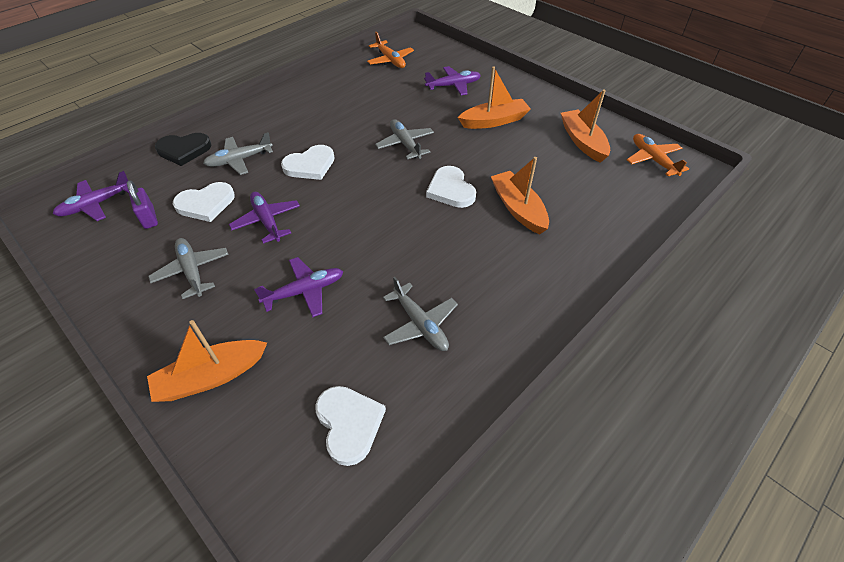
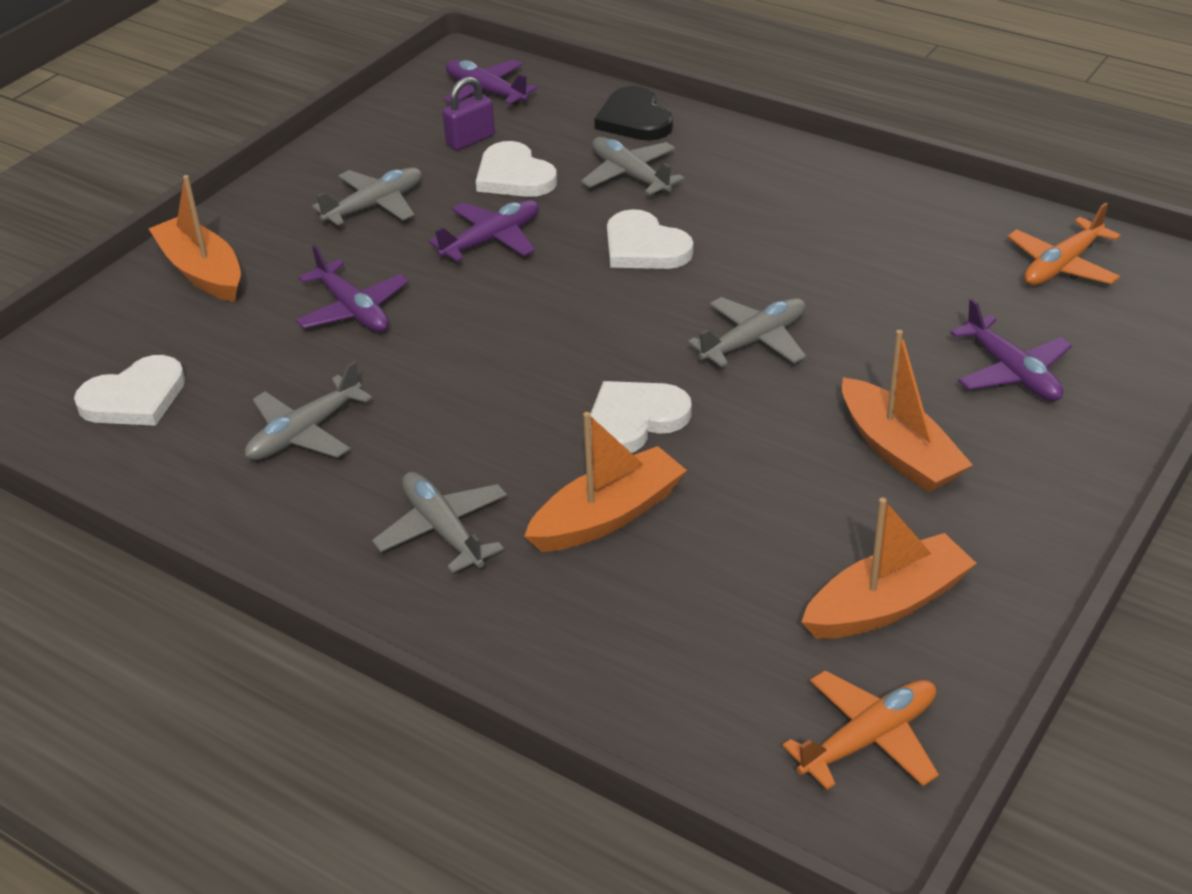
camera: 80 degrees right, 10 degrees down
(518, 269) = (443, 530): none -> grey plane

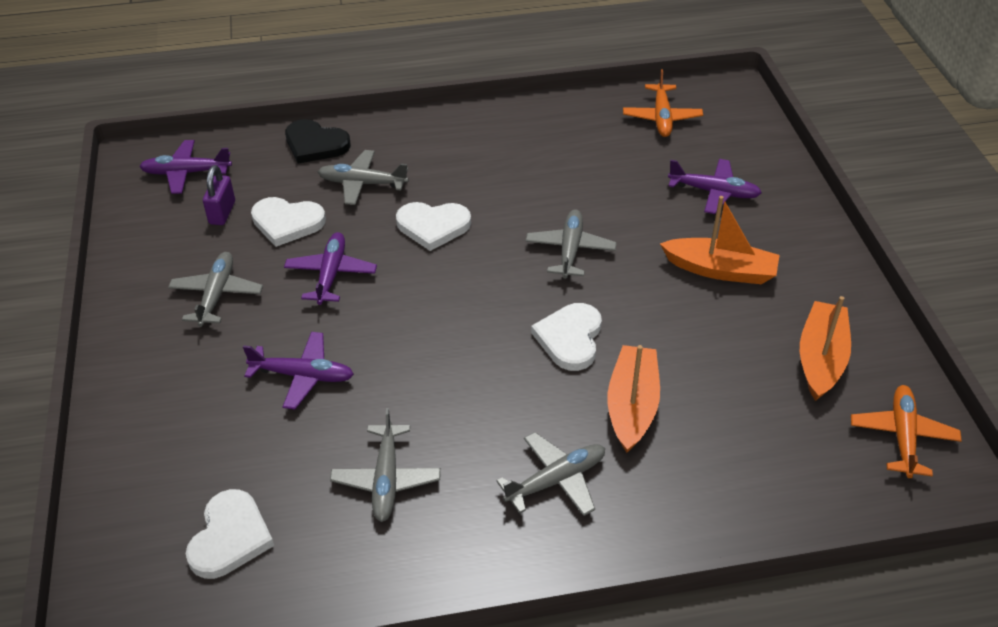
camera: 45 degrees left, 5 degrees up
(202, 272) = (151, 415): orange boat -> none
(443, 530) = (556, 480): grey plane -> grey plane turned 135 degrees clockwise

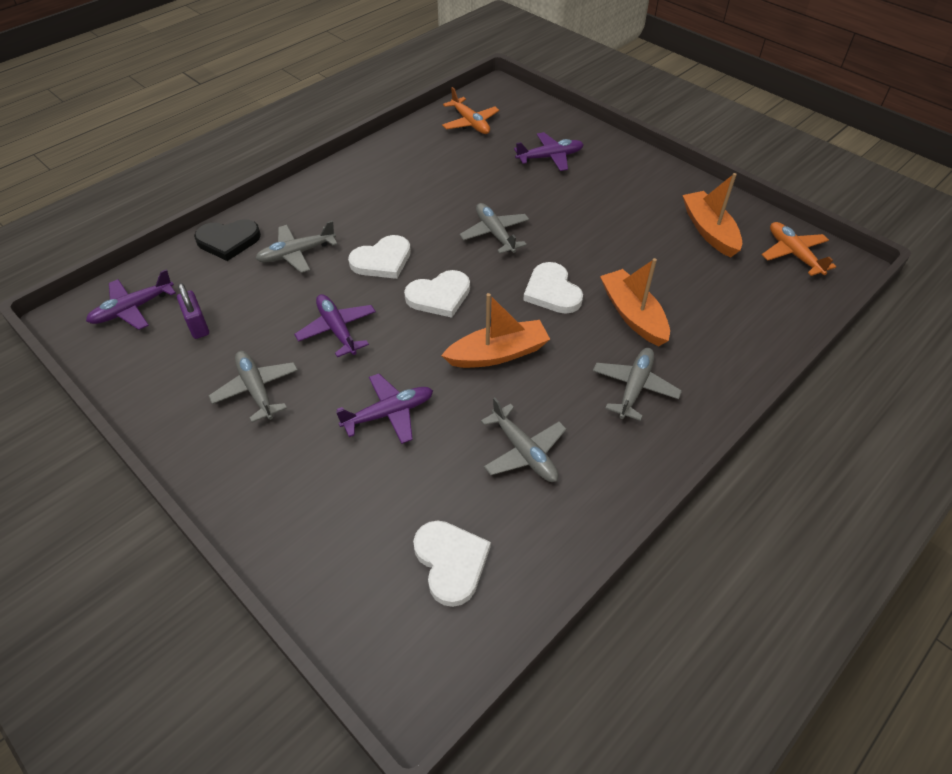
camera: 35 degrees left, 5 degrees up
(287, 223) = (262, 308): white heart -> white heart (439, 296)
(720, 270) = (601, 204): orange boat -> orange boat (498, 354)

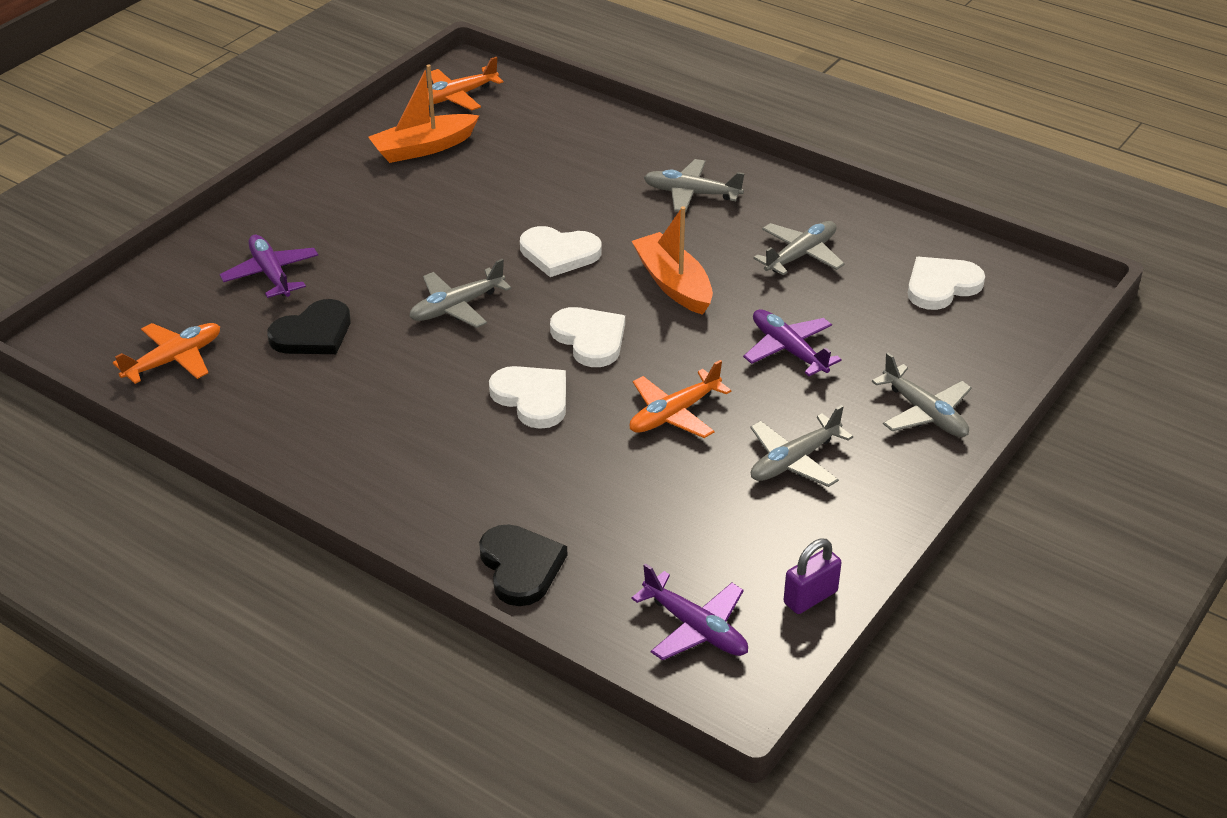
camera: 100 degrees left, 10 degrees down
(198, 325) = (706, 546): purple padlock -> purple padlock (810, 597)
(296, 254) = (535, 484): grey plane -> grey plane (925, 413)
(337, 330) = (674, 414): purple plane -> orange plane
(481, 172) = (313, 333): none -> black heart
(552, 291) = (559, 253): white heart -> white heart turned 45 degrees clockwise
(633, 315) = (584, 197): orange boat -> none

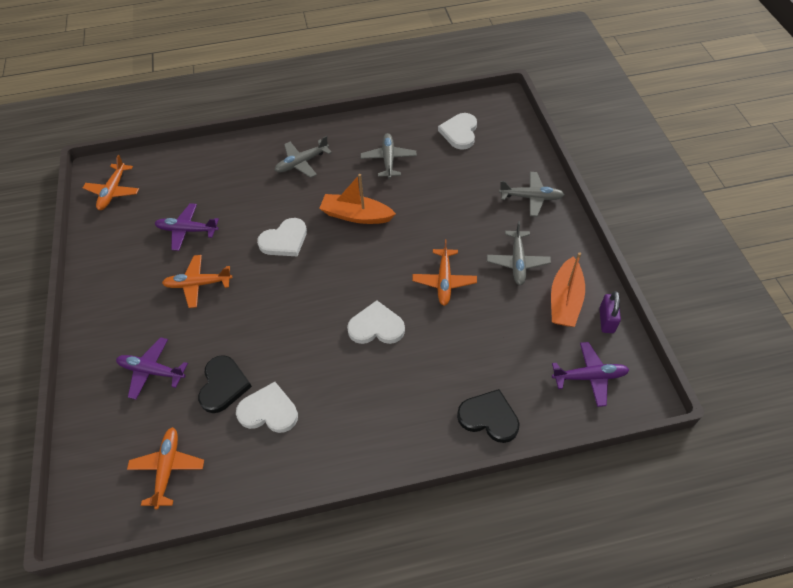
camera: 45 degrees left, 15 degrees up
(416, 232) = (198, 284): none -> orange plane
(423, 148) = (135, 233): orange boat -> orange boat (565, 300)
(457, 307) = (275, 308): grey plane -> none
(590, 339) = (359, 274): white heart -> white heart (269, 411)
(788, 350) = (445, 210): purple plane -> purple plane (187, 230)

